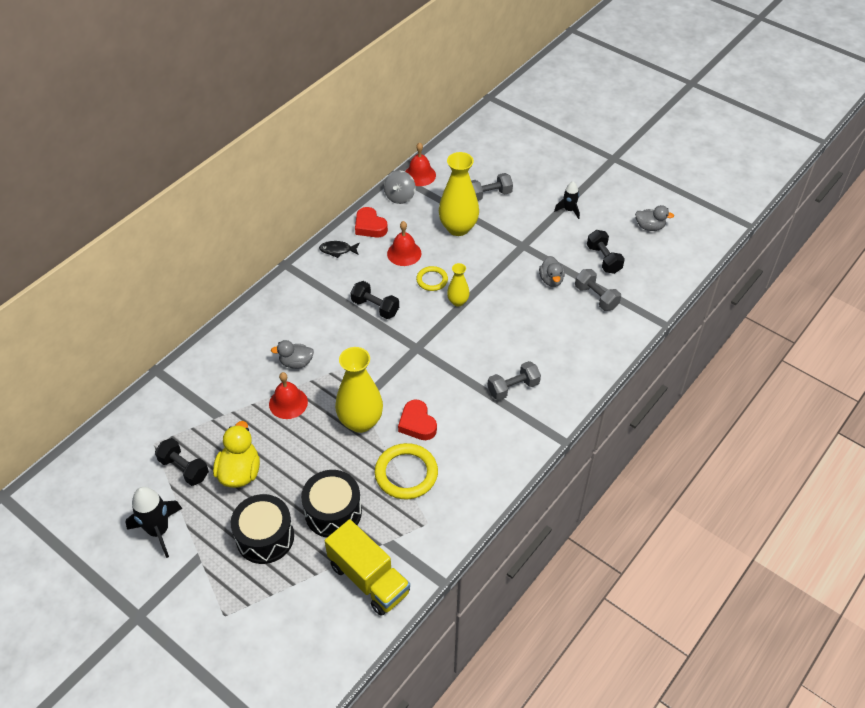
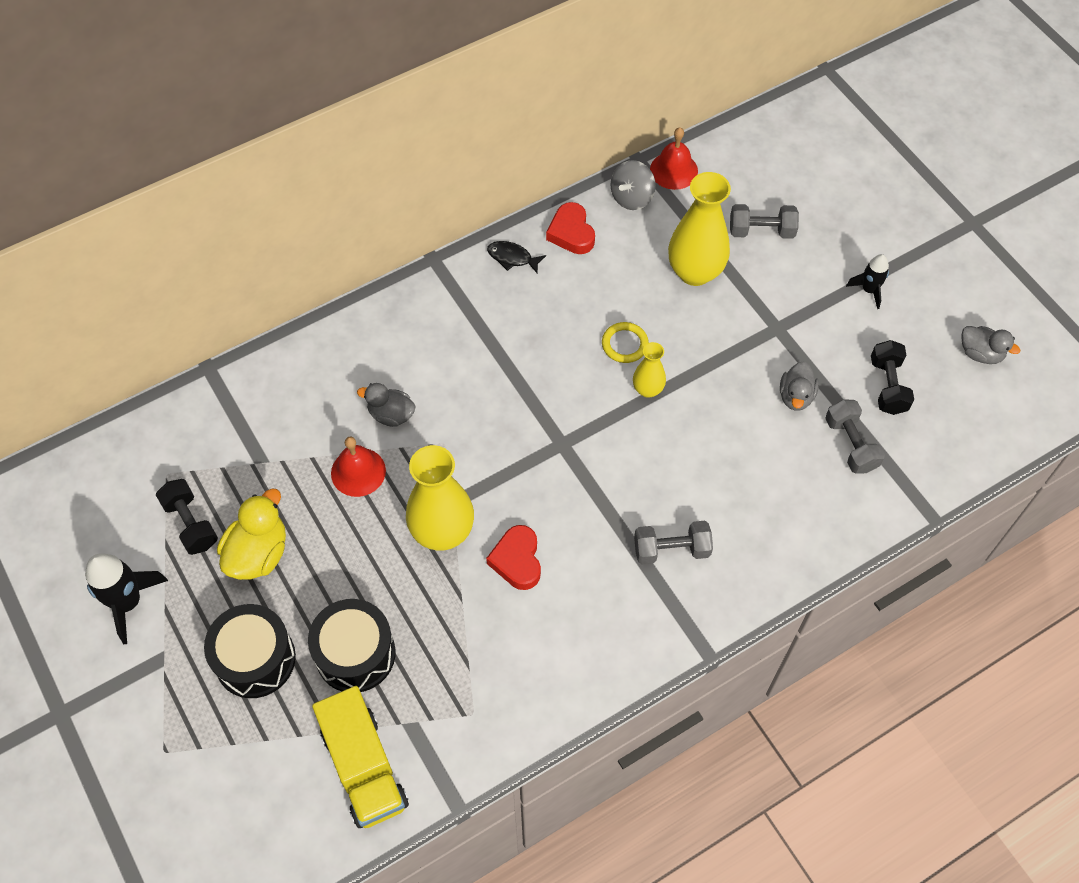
camera: 20 degrees right, 10 degrees up
(375, 307) = (529, 363): black dumbbell -> none
(404, 253) = (602, 290): red bell -> none
(406, 473) = (473, 630): yellow ring -> none

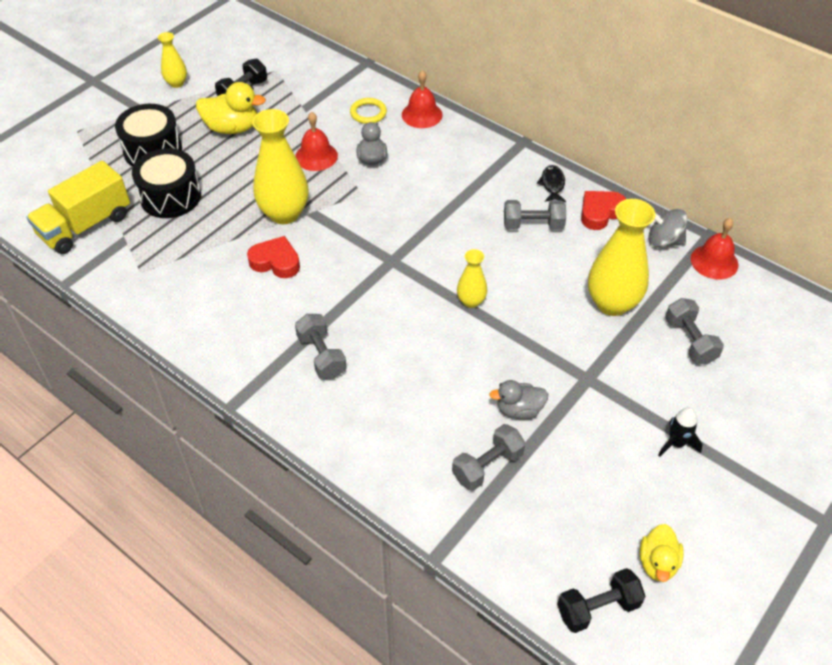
camera: 70 degrees right, 10 degrees down
(128, 602) = (176, 83): black rocket -> yellow vase
(338, 340) = (422, 114): none -> red bell
(517, 560) = (276, 262): red heart -> red heart turned 45 degrees clockwise
(564, 297) = (533, 225): none -> grey dumbbell
(624, 344) = (508, 275): yellow ring -> yellow ring (368, 113)
(888, 386) = (570, 484): black dumbbell -> black dumbbell (598, 608)
(980, 353) = (657, 563): grey duck -> yellow duck

